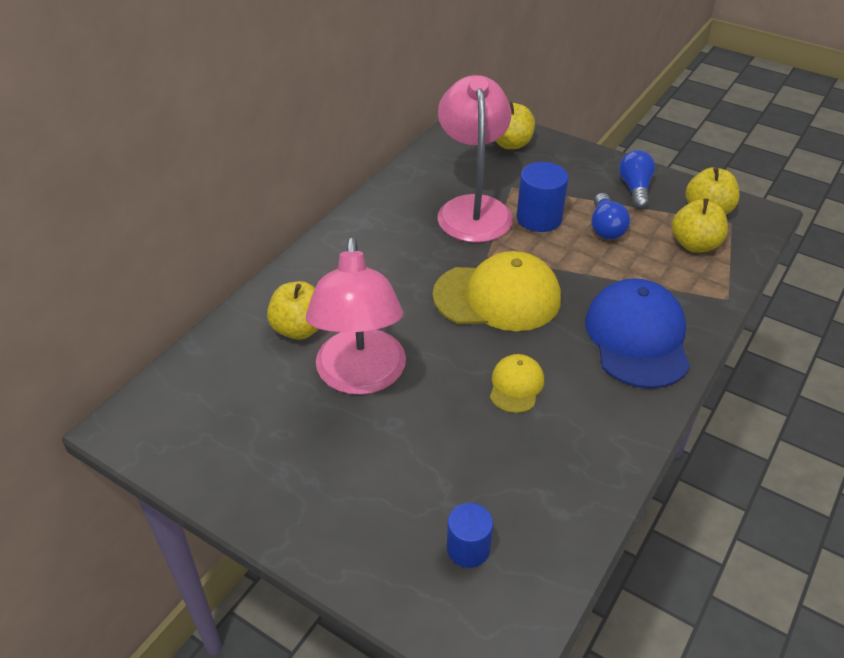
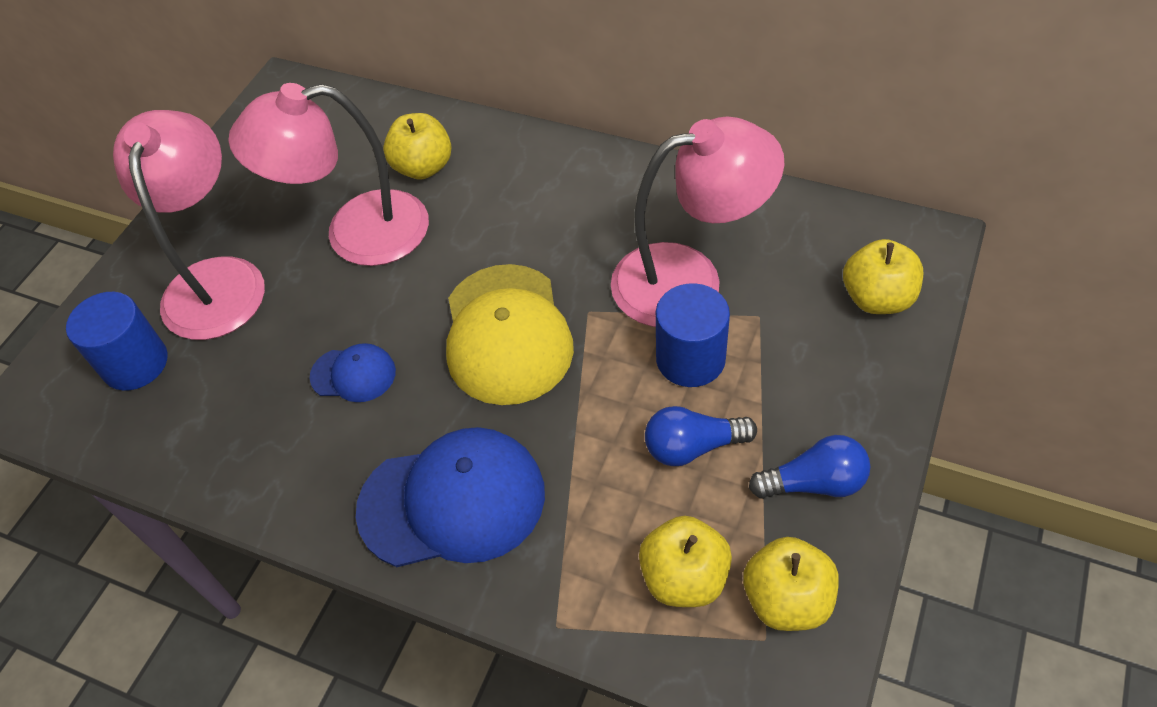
camera: 85 degrees right, 10 degrees up
(380, 482) = (217, 279): none -> pink lamp
(468, 548) = (135, 363): blue cylinder -> blue cylinder, size x1.51
(516, 385) = (353, 374): yellow cap -> blue cap

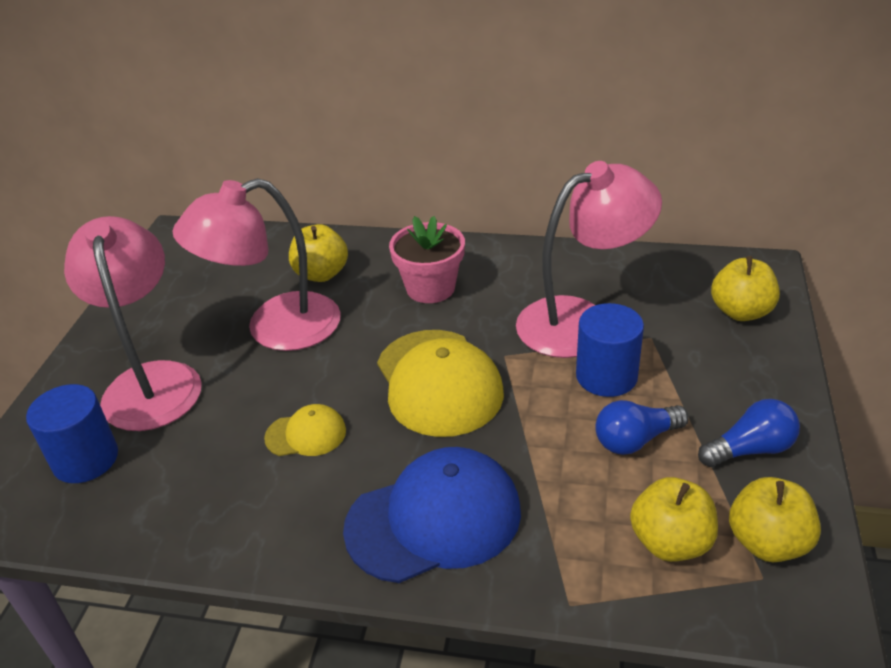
camera: 15 degrees left, 15 degrees down
(353, 374) = (306, 434): blue cap -> yellow cap
(535, 206) = (430, 288): none -> pink flower pot

